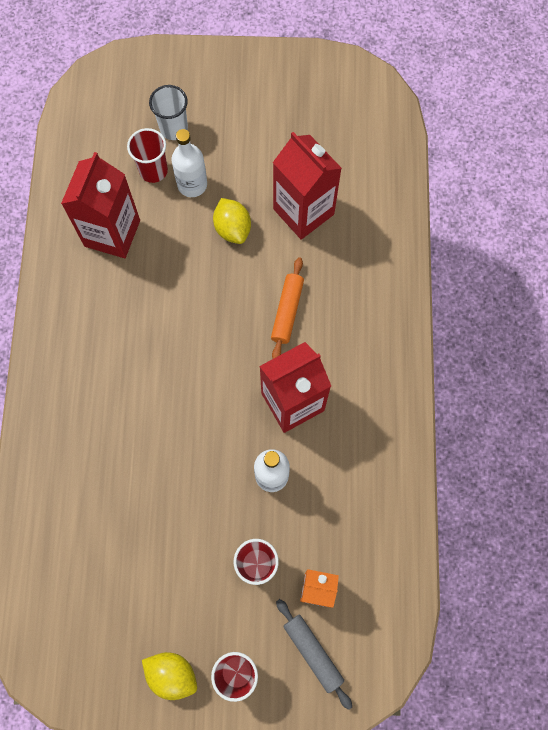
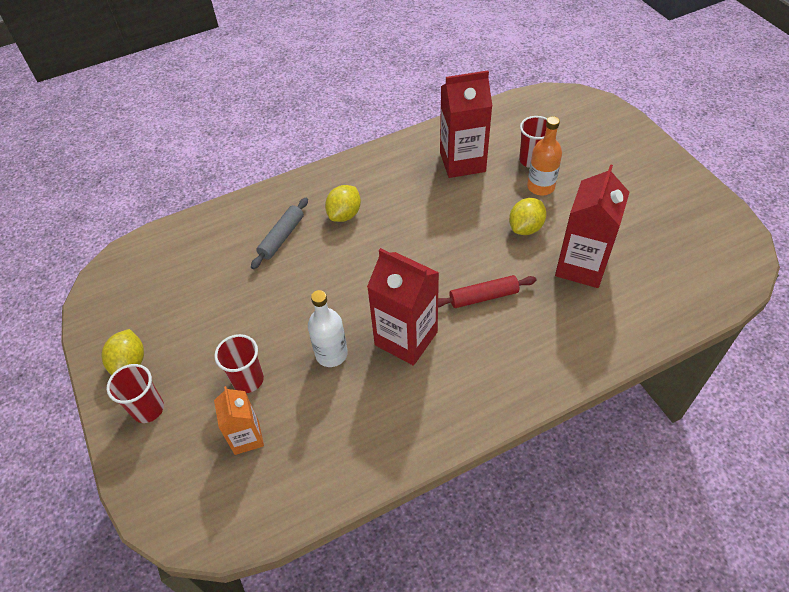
camera: 65 degrees right, 20 degrees down
(109, 382) = (344, 214): none -> yellow lemon
(174, 128) = (576, 155): white cup -> none
(192, 184) = (540, 187): white bottle -> orange bottle
(287, 311) = (483, 297): orange rolling pin -> red rolling pin
(313, 652) = (187, 461): grey rolling pin -> grey rolling pin (281, 237)

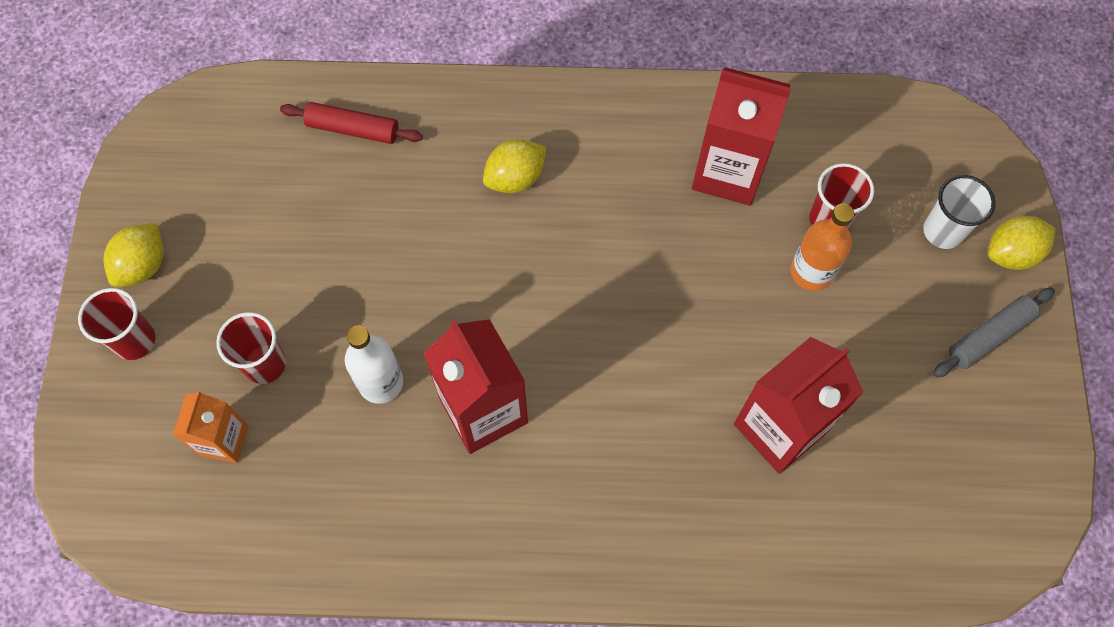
camera: 25 degrees right, 15 degrees up
(281, 237) = (414, 172): grey rolling pin -> grey rolling pin (989, 336)
(483, 297) = (618, 404): red rolling pin -> red rolling pin (353, 129)
(525, 228) = (745, 328): yellow lemon -> yellow lemon (1011, 253)
(592, 141) = (943, 231): none -> white cup

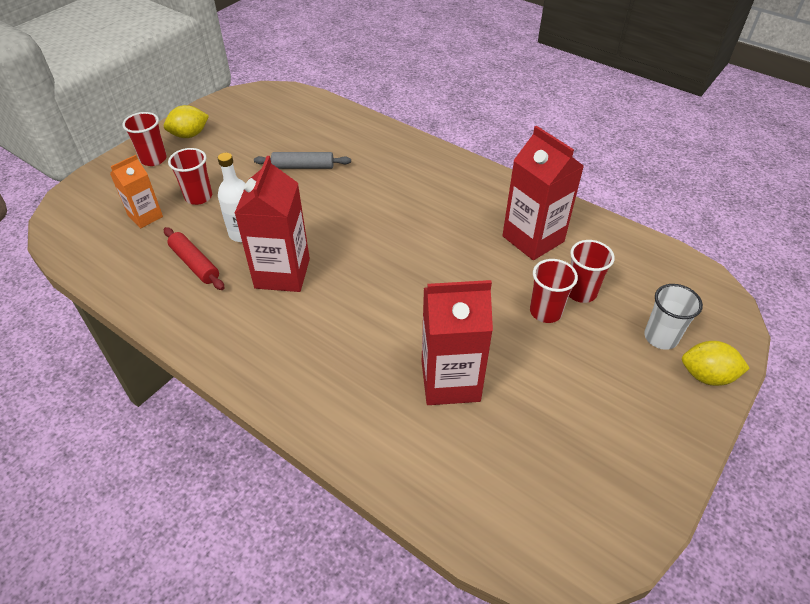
camera: 35 degrees right, 20 degrees down
(353, 129) = (340, 130): red rolling pin -> red rolling pin (195, 264)
(515, 178) = (404, 185): yellow lemon -> none
(811, 271) = (545, 312): orange bottle -> red cup
(989, 336) = (651, 414): grey rolling pin -> grey rolling pin (303, 167)

